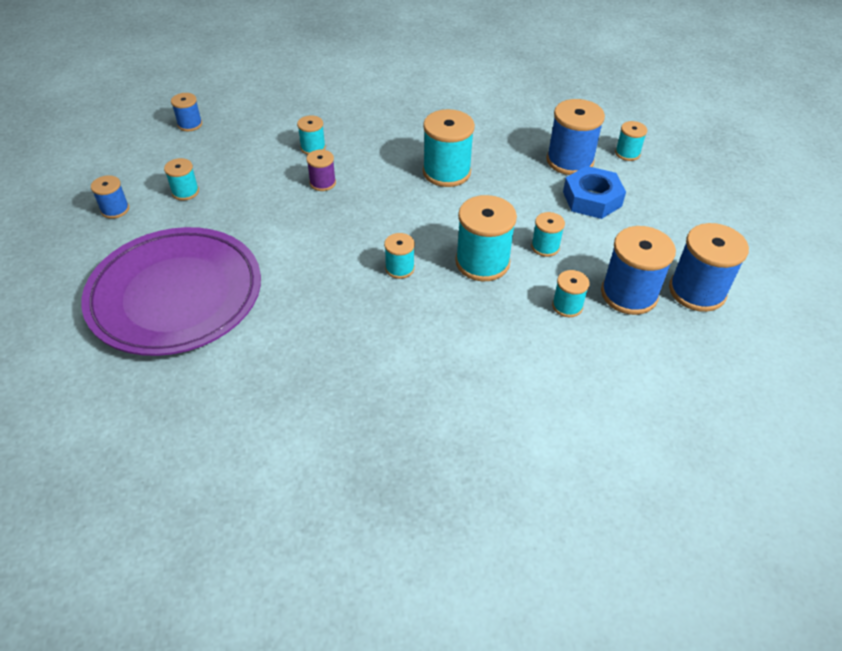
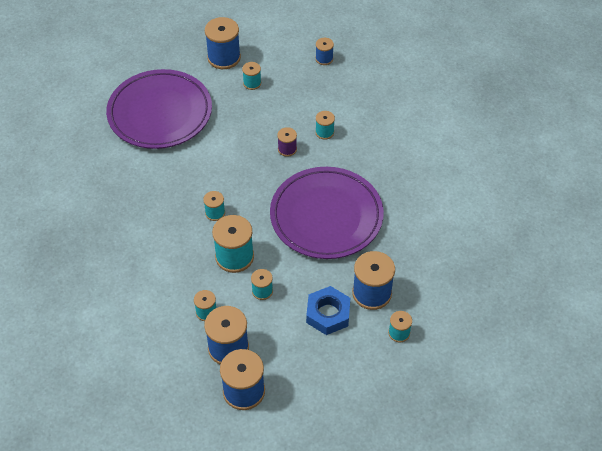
camera: 75 degrees right, 5 degrees up
(115, 209) = (224, 57): blue spool -> blue spool, size x1.87
(446, 172) = (326, 216): turquoise spool -> purple plate

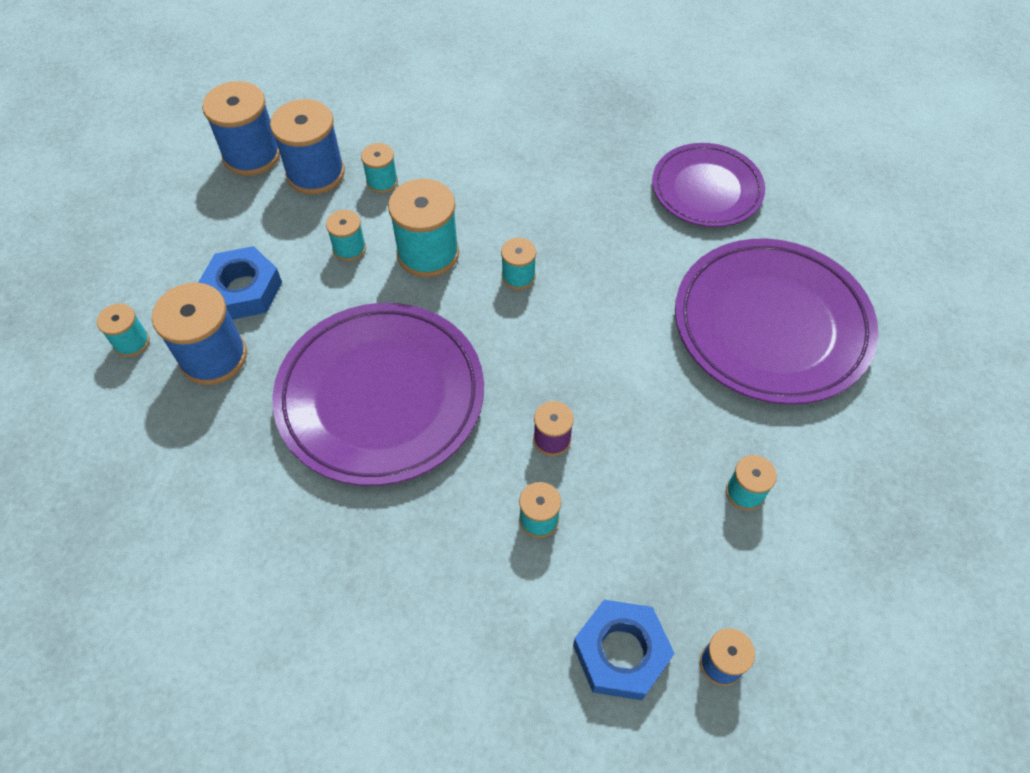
camera: 130 degrees right, 5 degrees up
(91, 176) = (706, 189): none -> purple plate
(224, 57) = (845, 493): blue spool -> none
(348, 83) = (621, 653): none -> blue nut

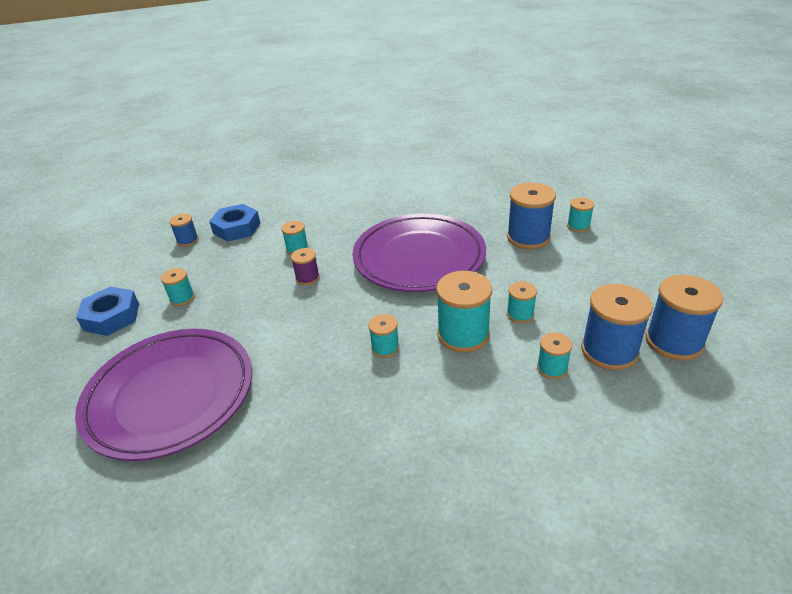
camera: 155 degrees right, 20 degrees down
(243, 290) = (555, 267): blue nut -> blue nut (112, 317)
(706, 189) = (252, 501): purple plate -> none

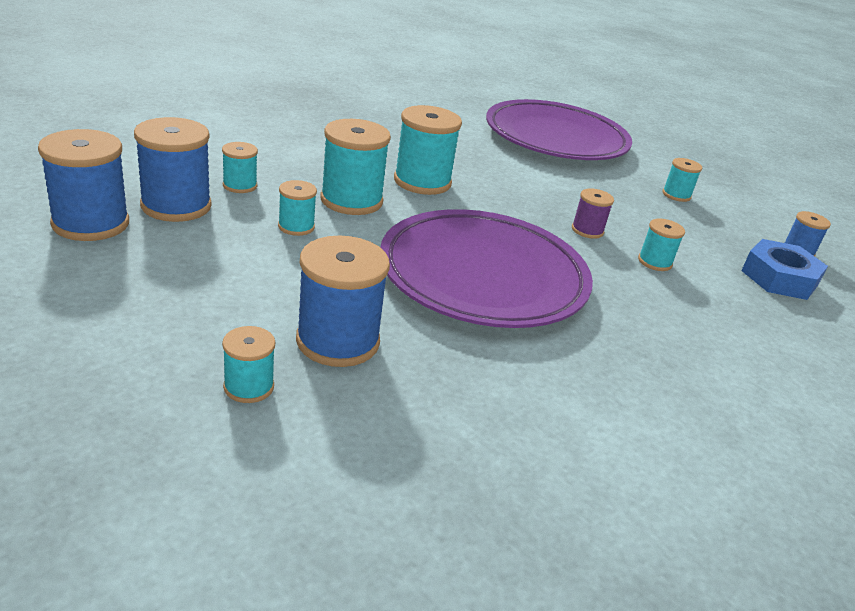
camera: 140 degrees right, 5 degrees down
(112, 317) = (703, 174): blue nut -> none
(385, 348) = (422, 182): turquoise spool -> turquoise spool, size x1.87

